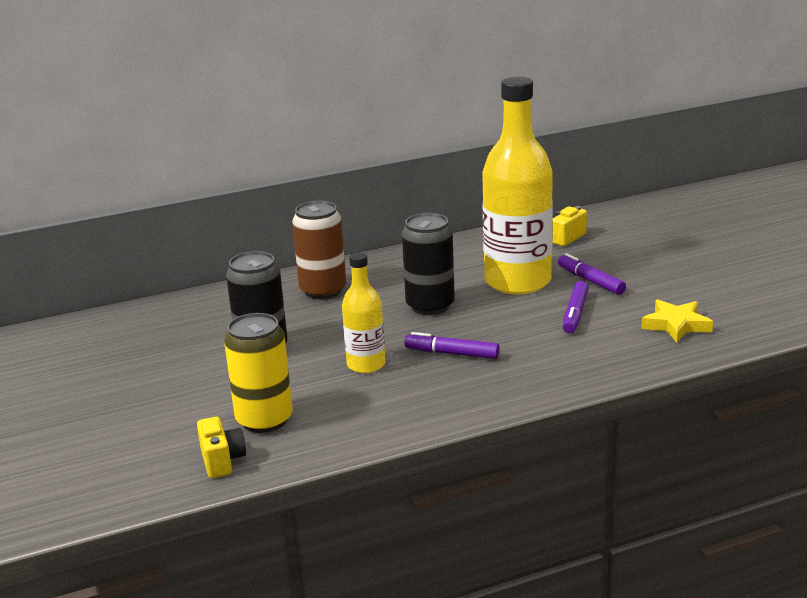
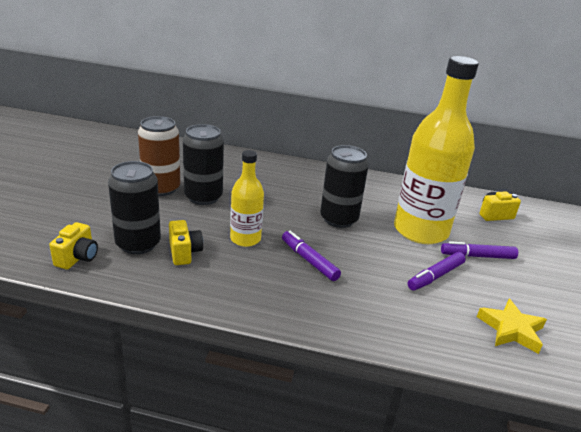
camera: 30 degrees right, 5 degrees up
(264, 420) = (138, 244): yellow can -> black can
(323, 290) = (287, 178): brown can -> brown can (161, 188)
(325, 404) = (184, 253): none -> yellow camera
(590, 281) = (477, 256): purple marker -> purple marker turned 90 degrees counterclockwise

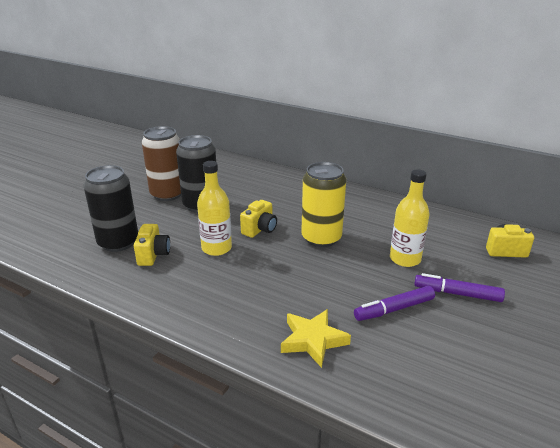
camera: 20 degrees right, 0 degrees up
(77, 258) = (61, 249): yellow camera -> yellow camera (260, 229)
(309, 260) = (266, 276): purple marker -> none
(338, 219) = (321, 238): black can -> yellow can
(420, 231) = (405, 259): yellow bottle -> yellow bottle, size x0.52
(511, 329) = (452, 381): yellow star -> yellow star (313, 340)

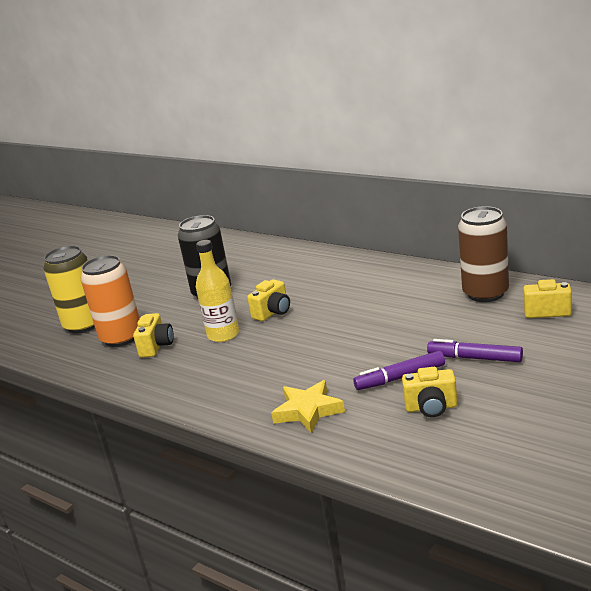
camera: 10 degrees right, 5 degrees down
(118, 242) = (121, 337): black can -> orange can
(167, 194) = (177, 285): brown can -> brown can (485, 293)
(321, 238) = (339, 315): yellow can -> yellow can (84, 324)
(405, 259) = (427, 329): yellow bottle -> none
(433, 346) = (431, 408): none -> yellow camera

